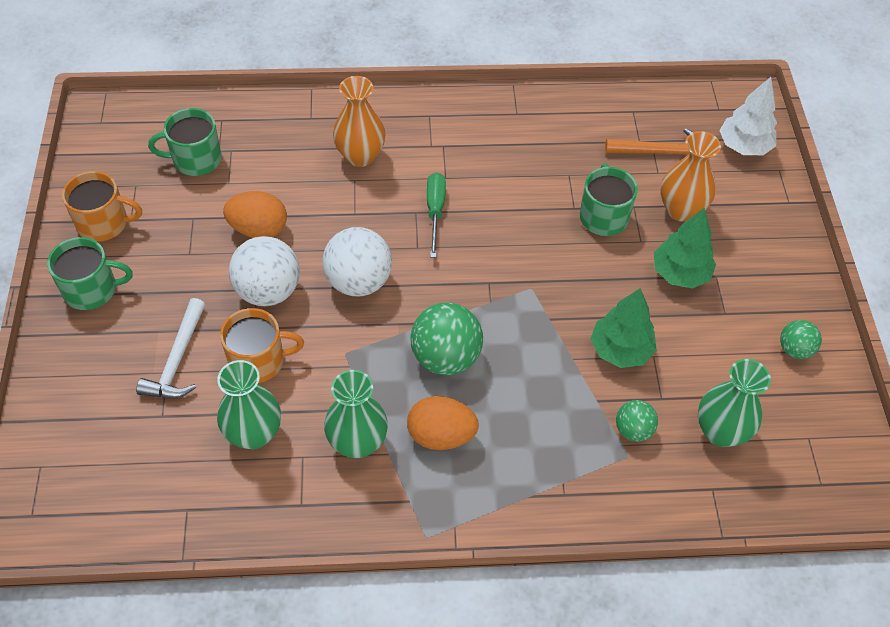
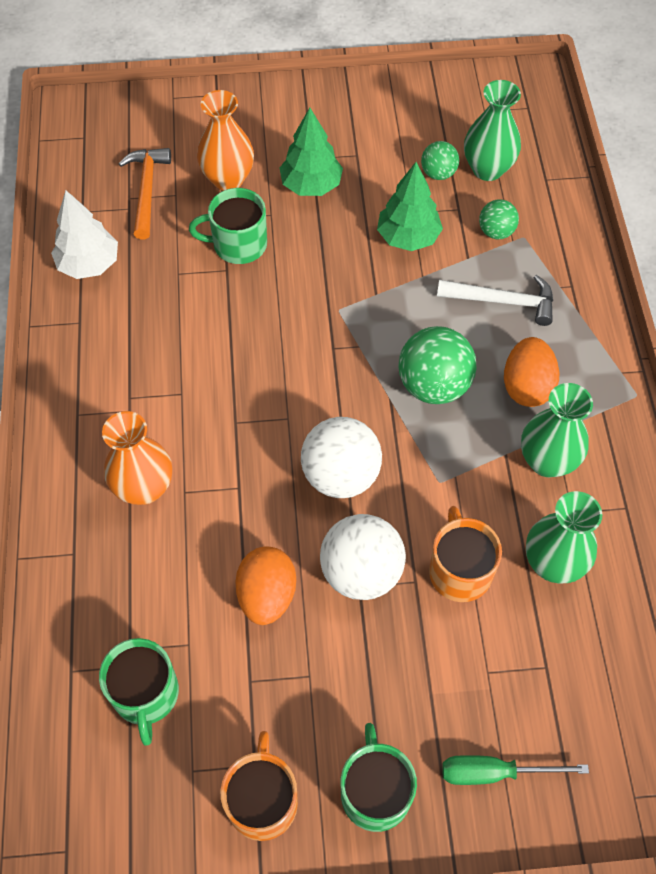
camera: 90 degrees left, 5 degrees up
(177, 360) = (470, 662): white hammer -> white hammer (503, 301)
(435, 211) = (234, 402): green screwdriver -> green screwdriver (494, 772)
(743, 146) = (140, 121): white tree -> white tree (89, 264)
(794, 349) = (393, 109): green ball -> green ball (438, 173)

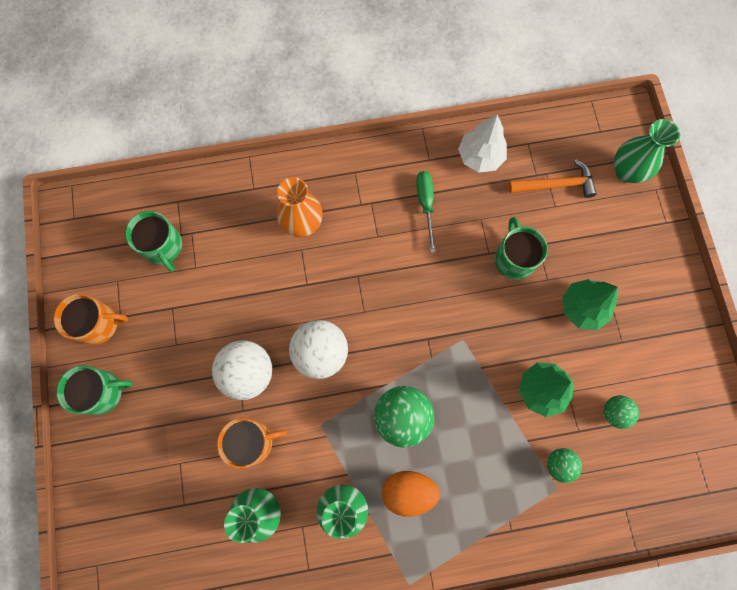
camera: 85 degrees right, 15 degrees up
(145, 694) = (163, 247): green mug -> green mug turned 105 degrees counterclockwise
(228, 179) = (577, 243): orange vase -> none
(267, 595) = (229, 312): orange egg -> none
(487, 169) = (627, 456): green vase -> green vase (626, 171)
(494, 772) = (113, 469): green screwdriver -> green screwdriver (426, 205)
(503, 301) = (487, 471): white hammer -> none

